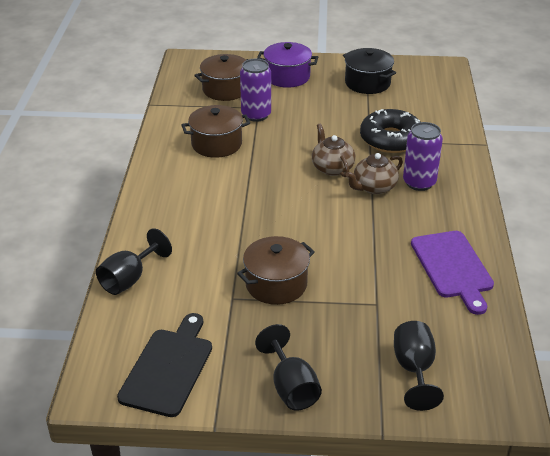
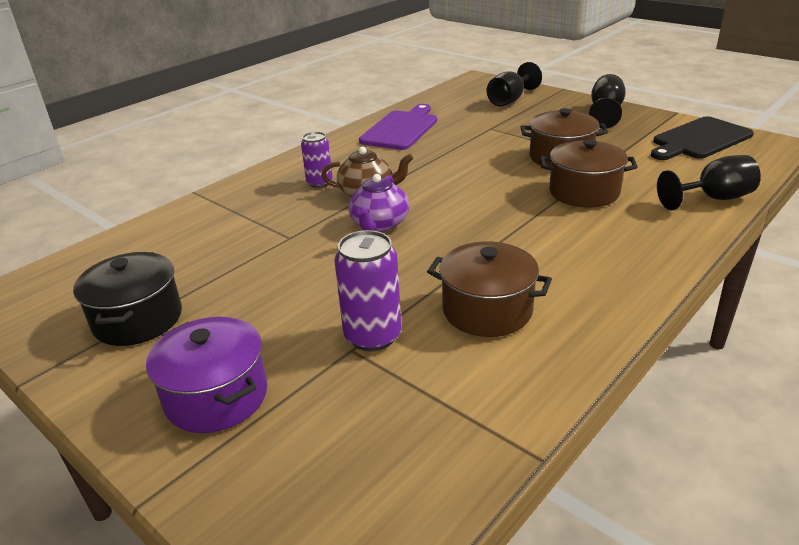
camera: 140 degrees left, 5 degrees down
(225, 89) = (357, 421): brown pot -> brown pot (584, 192)
(332, 168) = (379, 224): brown teapot -> purple teapot
(391, 139) = (265, 230): black donut -> none
(419, 183) = (319, 183): purple can -> purple can, size x0.66

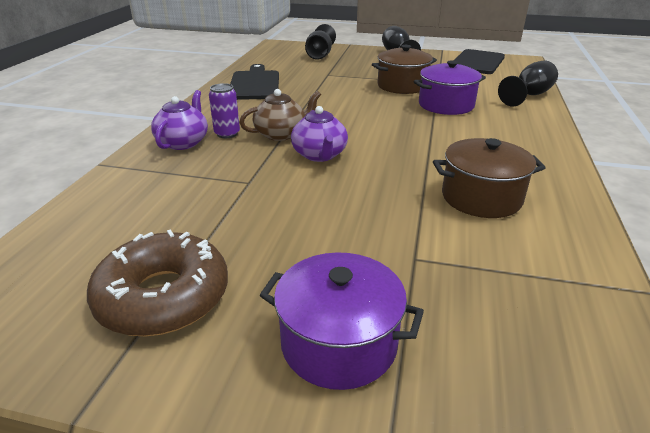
camera: 30 degrees left, 0 degrees up
(138, 319) = (163, 297): black pot -> brown donut
(274, 184) = (183, 142): none -> purple teapot
(373, 336) = (419, 242): purple can -> none
(401, 129) = (255, 84): purple cutting board -> black cutting board
(584, 192) = (446, 105): brown pot -> purple pot

